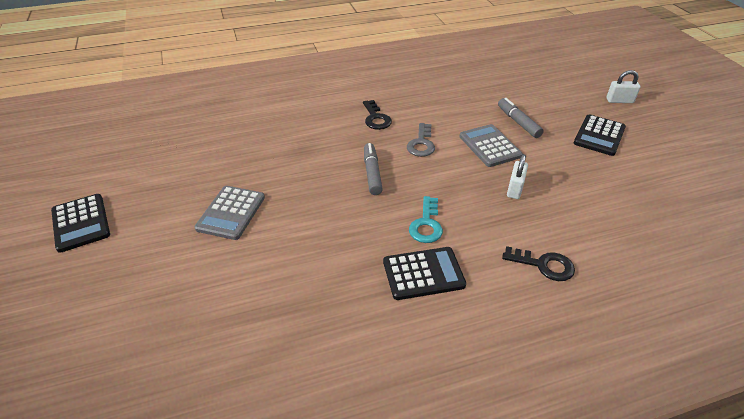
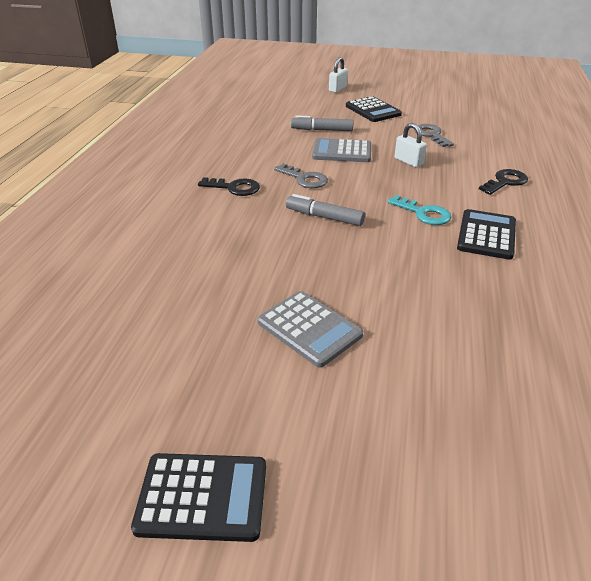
camera: 60 degrees left, 5 degrees down
(592, 187) = (431, 135): none -> grey key

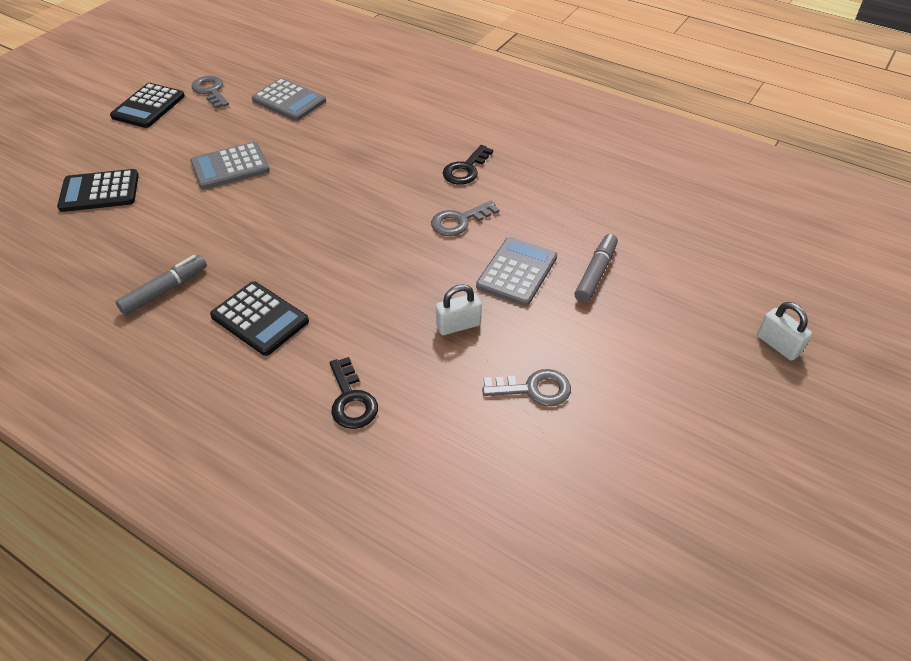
camera: 110 degrees right, 10 degrees up
(133, 429) = (210, 91): none -> grey key
(144, 330) = (289, 100): none -> grey calculator
(324, 217) = (371, 214): grey marker -> grey marker (164, 290)
(373, 110) = (659, 356): black calculator -> black calculator (99, 191)
(423, 213) = (331, 288): turquoise key -> none

